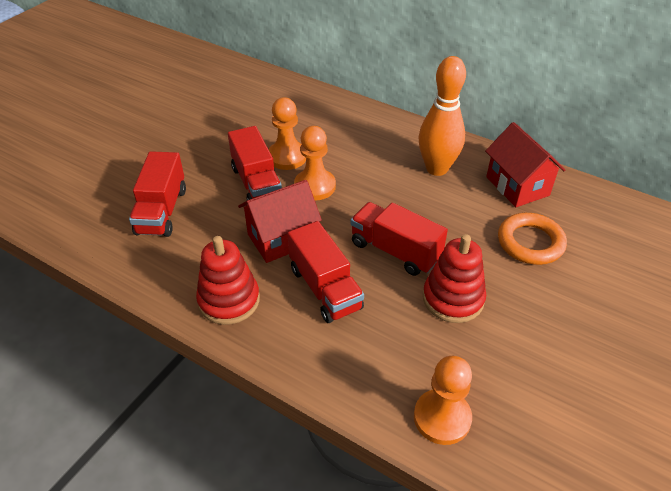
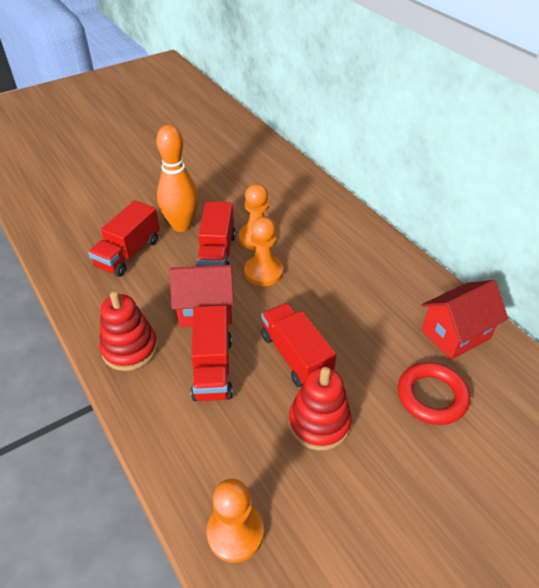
camera: 25 degrees right, 0 degrees up
(437, 168) = (385, 291): orange bowling pin -> orange bowling pin (181, 225)
(517, 186) = (455, 334): red house -> red house turned 60 degrees clockwise
(530, 242) = (432, 396): orange ring -> red ring

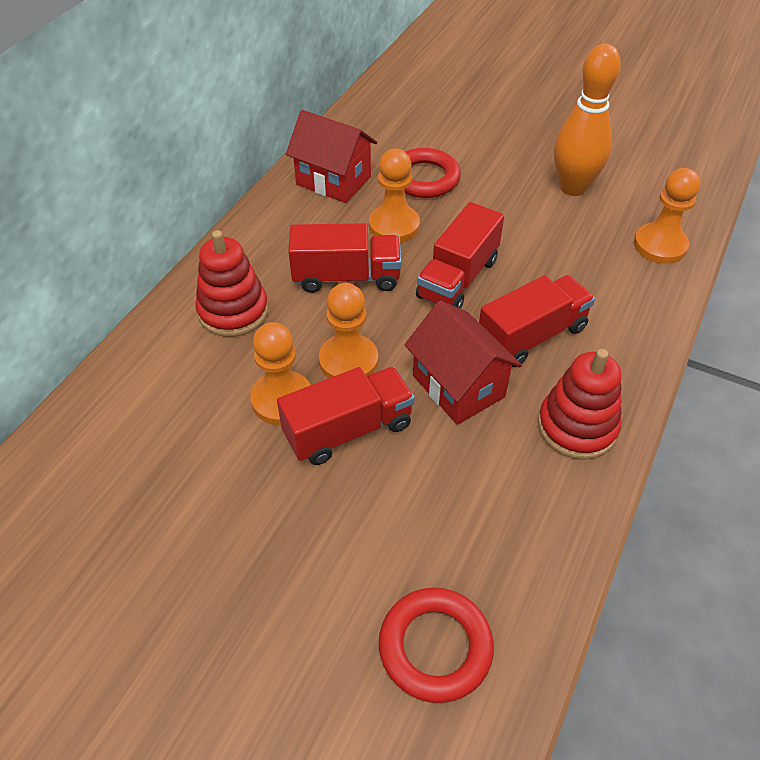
camera: 120 degrees left, 5 degrees up
(86, 237) = (435, 647): none -> red ring
(128, 253) = (426, 548): red truck -> red truck (346, 277)
(181, 225) = (312, 514): orange bowling pin -> orange bowling pin (573, 188)
(319, 423) = (517, 235): red stacking toy -> red stacking toy (233, 311)
(377, 347) = (394, 225): none -> orange pawn

